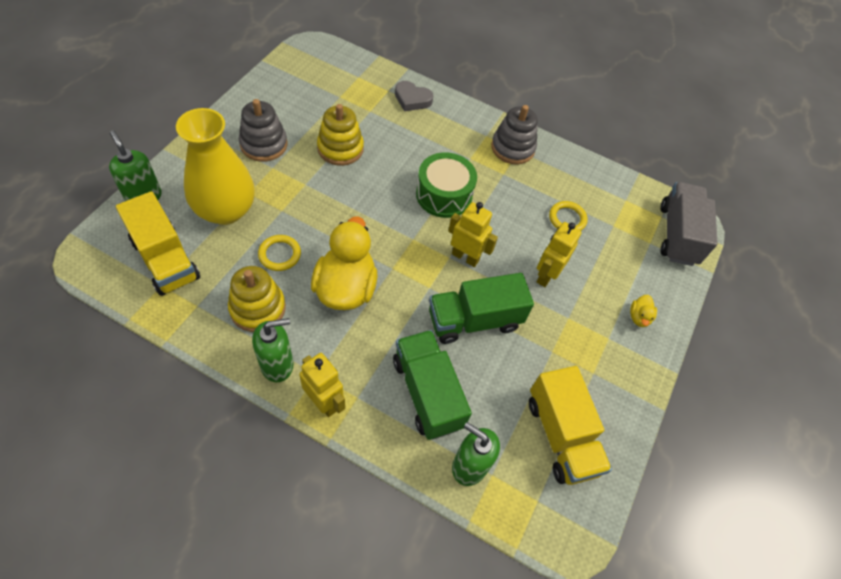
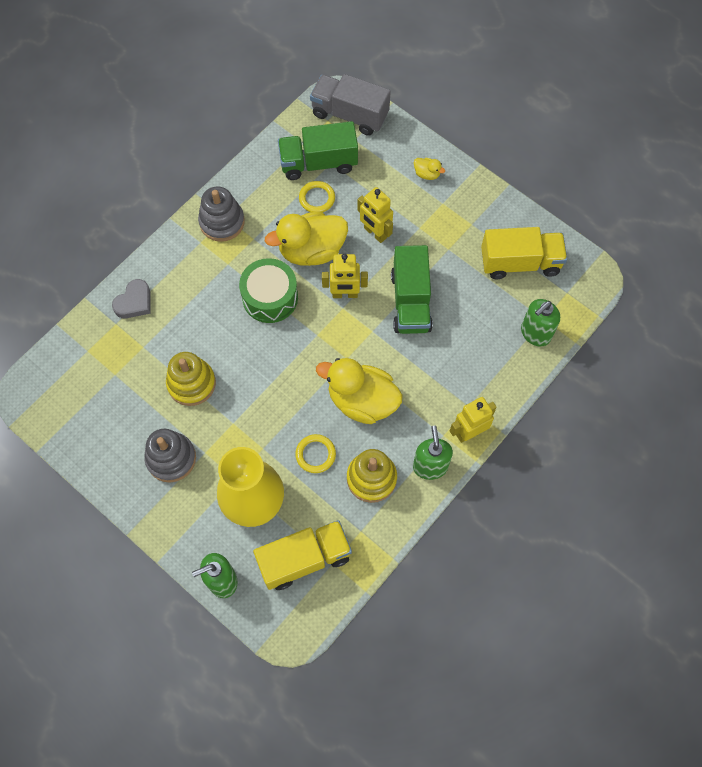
camera: 70 degrees left, 10 degrees up
(427, 393) = (472, 352): green truck -> green truck (318, 163)
(465, 257) = (345, 294): yellow robot -> yellow robot turned 135 degrees counterclockwise
(506, 222) = (311, 250): none -> yellow duck

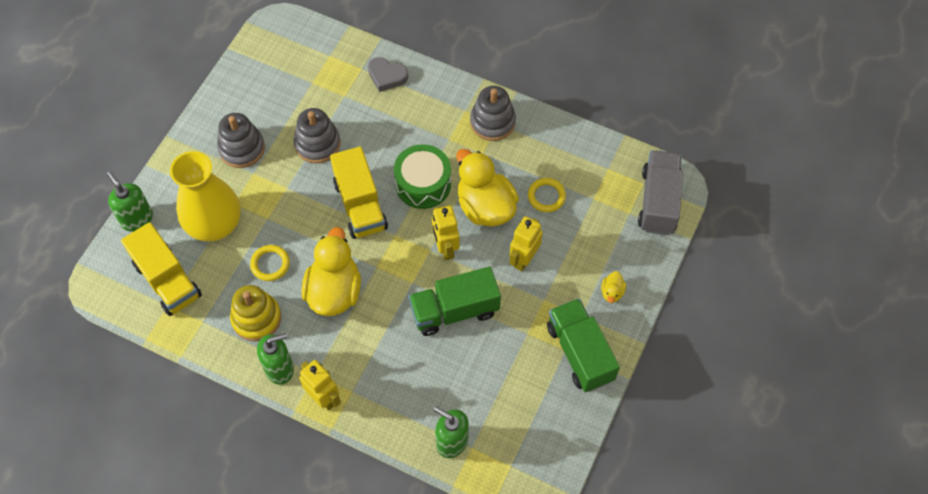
camera: 75 degrees right, 5 degrees down
(191, 383) = (317, 144): yellow stacking toy -> grey stacking toy
(318, 163) = (589, 187): green truck -> green truck (580, 353)
(520, 262) = (533, 409): yellow truck -> yellow truck (360, 205)

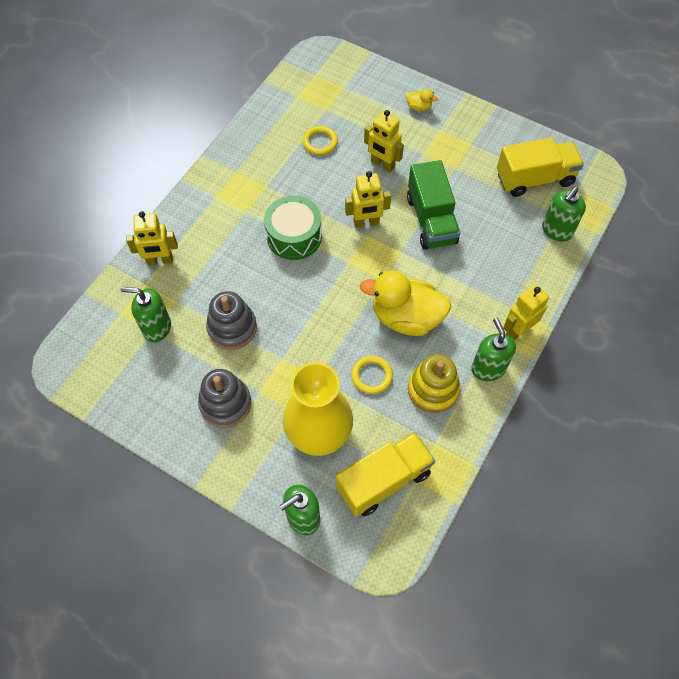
camera: 85 degrees left, 0 degrees up
(315, 85) = (157, 328): none -> green soap dispenser
(360, 205) = (311, 291): yellow truck -> yellow truck (534, 179)
(387, 76) = (160, 260): grey heart -> yellow robot
(485, 206) = (325, 188): yellow duck -> none
(492, 122) = (232, 175): grey stacking toy -> none
(580, 353) = (474, 134): green truck -> none
(658, 201) = (334, 67): grey truck -> none

